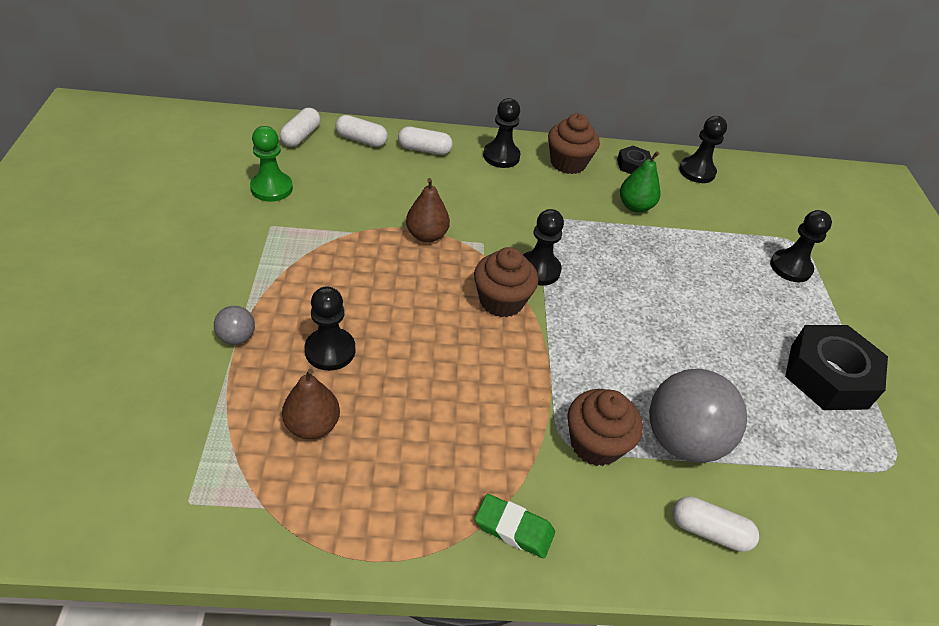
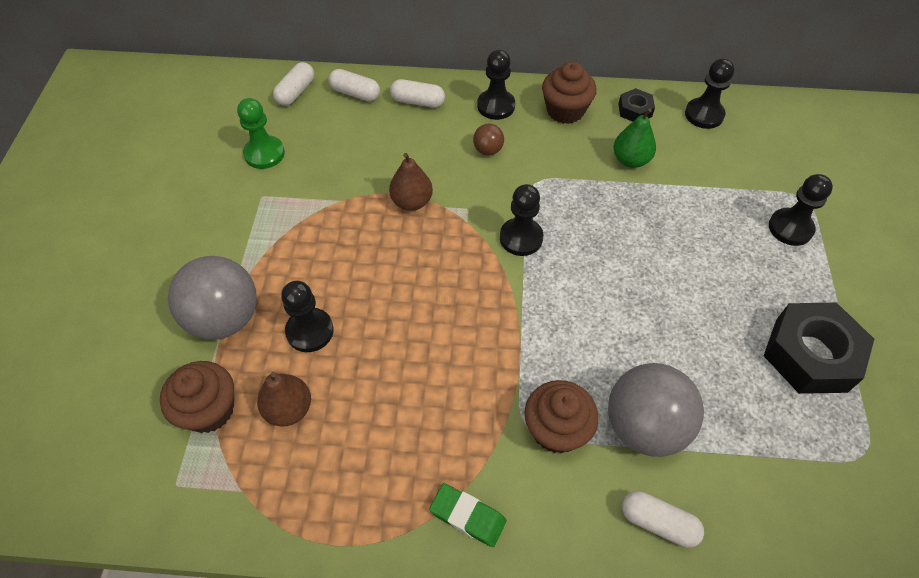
camera: 10 degrees right, 10 degrees up
(237, 337) = (224, 318): grey ball -> grey ball, size x2.22
(497, 193) = (488, 150): none -> brown ball
(501, 301) = (479, 274): brown cupcake -> brown cupcake (209, 410)

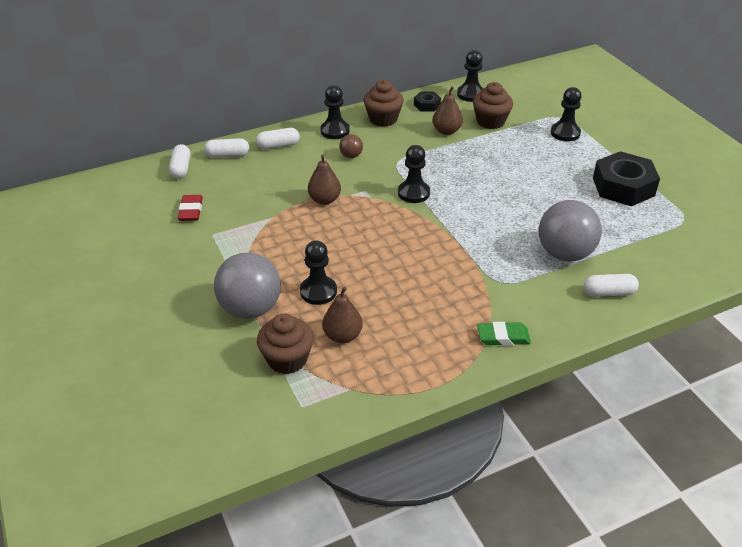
camera: 30 degrees left, 15 degrees down
(264, 154) = (191, 210): green pawn -> red eraser
(556, 429) = (517, 275): brown cupcake -> brown cupcake (490, 121)
(630, 160) = (446, 131): green pear -> brown pear

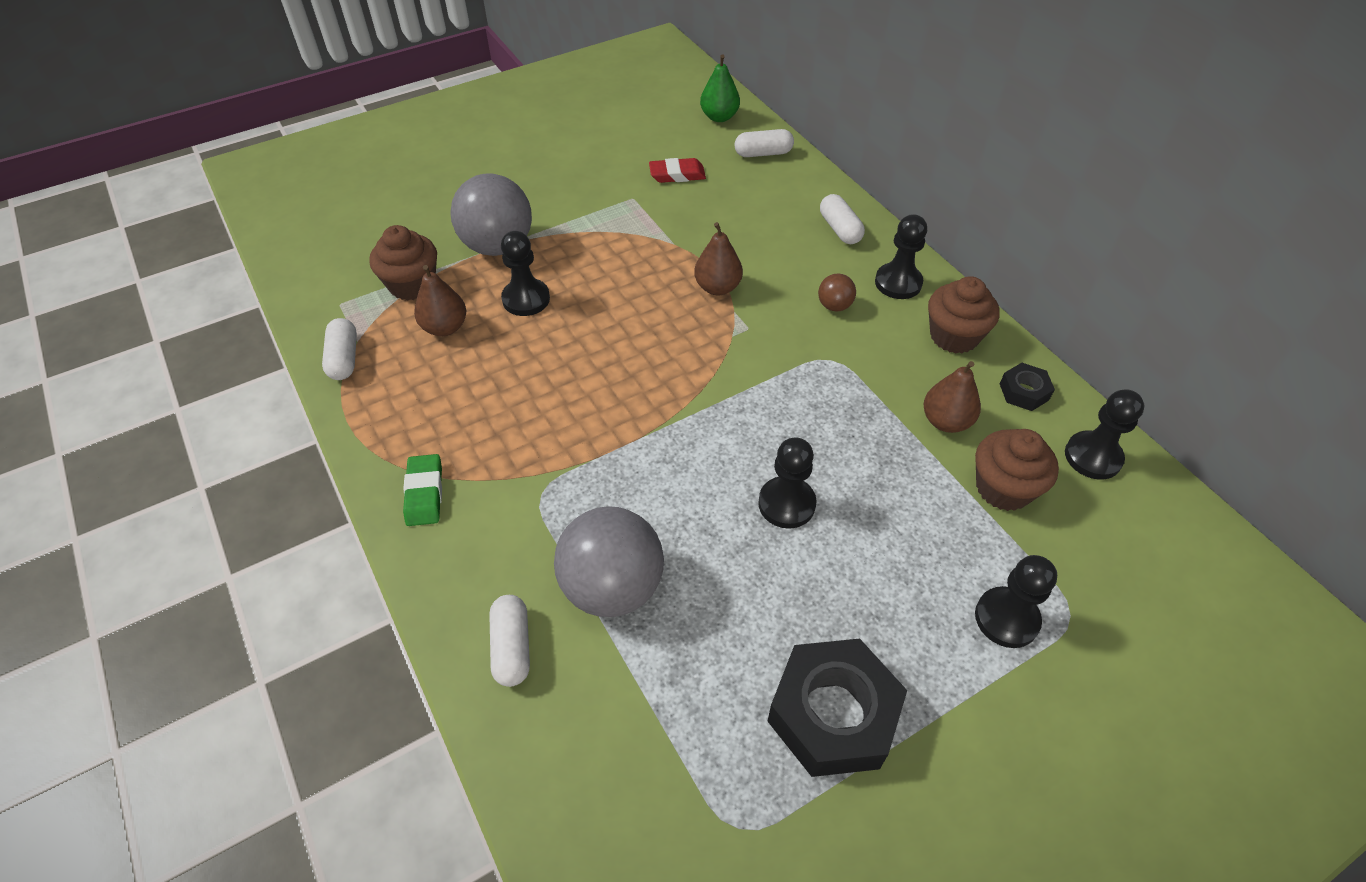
camera: 85 degrees right, 10 degrees up
(123, 185) = (719, 117): none -> green pear
(227, 155) = (803, 186): white capsule -> white capsule (344, 358)
(413, 193) = (751, 383): black pawn -> black pawn (786, 504)

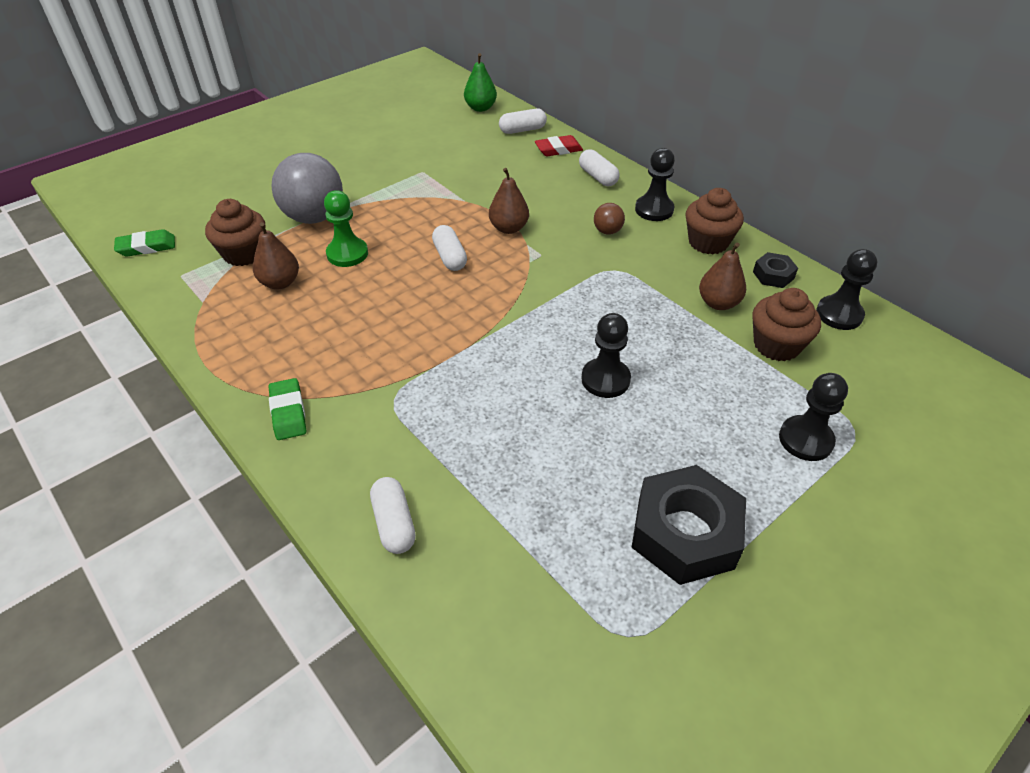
camera: 10 degrees left, 5 degrees down
(309, 263) = (146, 247): none -> green eraser
(344, 358) = (193, 316): white capsule -> white capsule (450, 257)
(526, 299) = (347, 254): black pawn -> green pawn
(612, 587) = (473, 463): grey ball -> none
(677, 174) = (455, 151): red eraser -> red eraser (558, 149)

